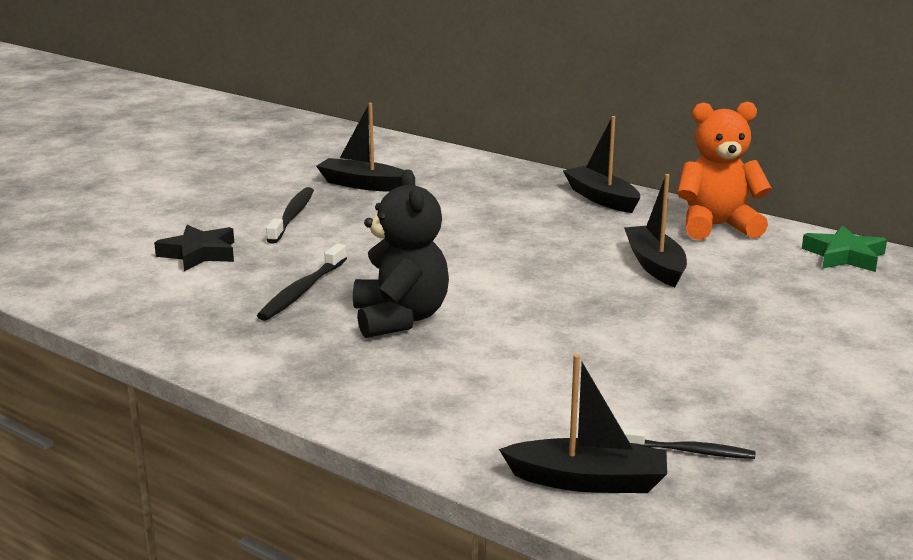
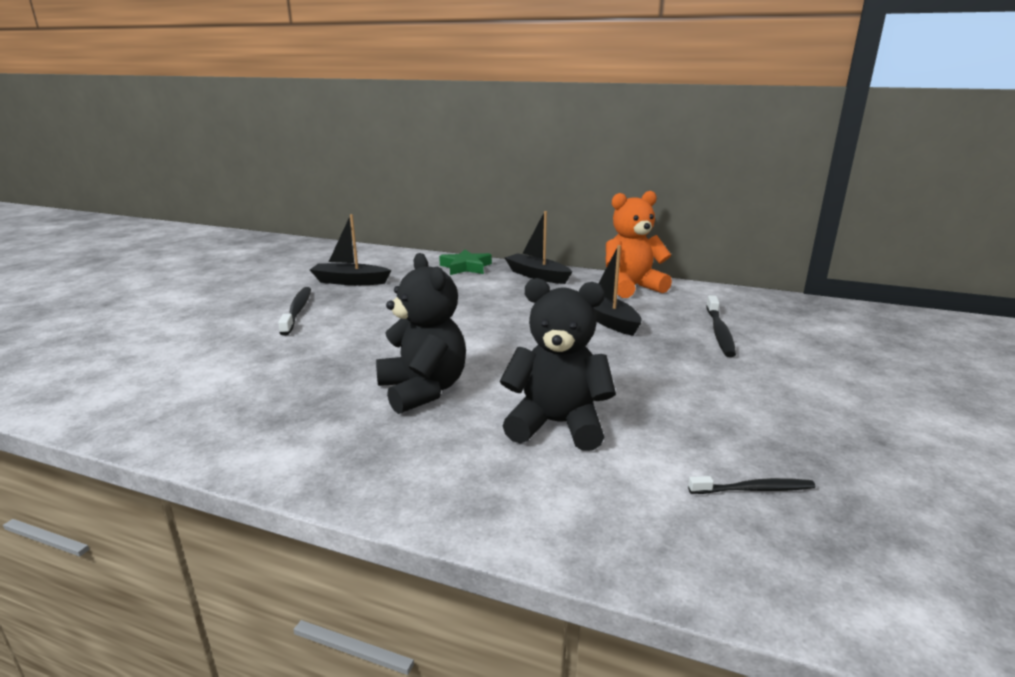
camera: 15 degrees left, 0 degrees up
(199, 254) = (218, 351): black star -> none
(302, 291) = (324, 375): black toothbrush -> black toothbrush (719, 332)
(525, 369) = (557, 425): none -> black teddy bear
(588, 481) = (686, 543): black boat -> none
(844, 256) = (733, 299): green star -> green star (466, 267)

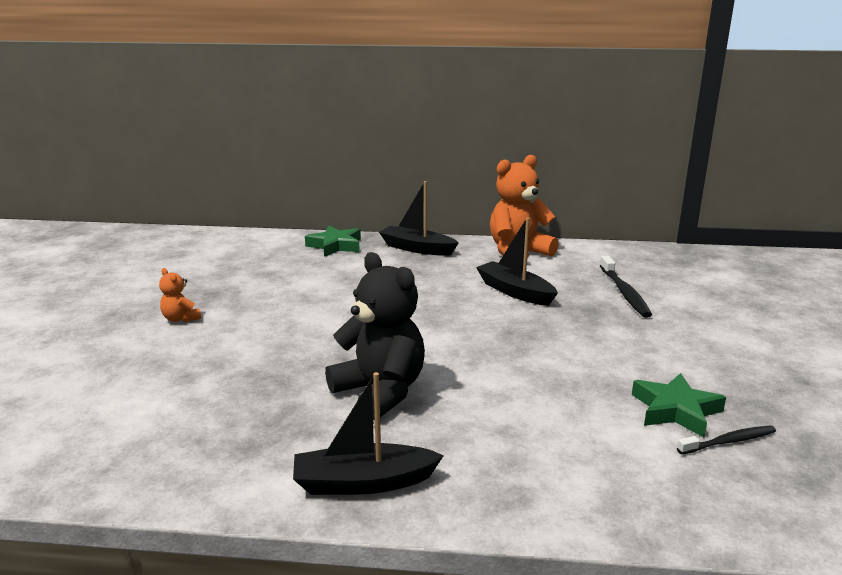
camera: 15 degrees left, 0 degrees up
(297, 311) = (180, 319): black toothbrush -> orange teddy bear
(350, 281) = (216, 276): black boat -> black boat (363, 482)
(557, 425) = (531, 408): black teddy bear -> none
(710, 449) = (675, 410): none -> green star

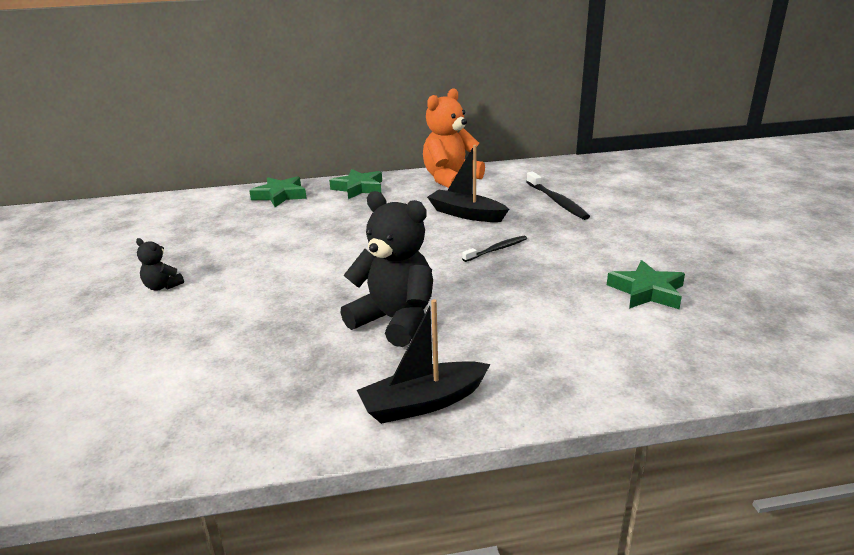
camera: 15 degrees left, 5 degrees up
(180, 319) = (162, 286): orange teddy bear -> black teddy bear
(417, 248) = (358, 188): black boat -> green star
(729, 441) = (699, 309): black toothbrush -> black toothbrush (497, 249)

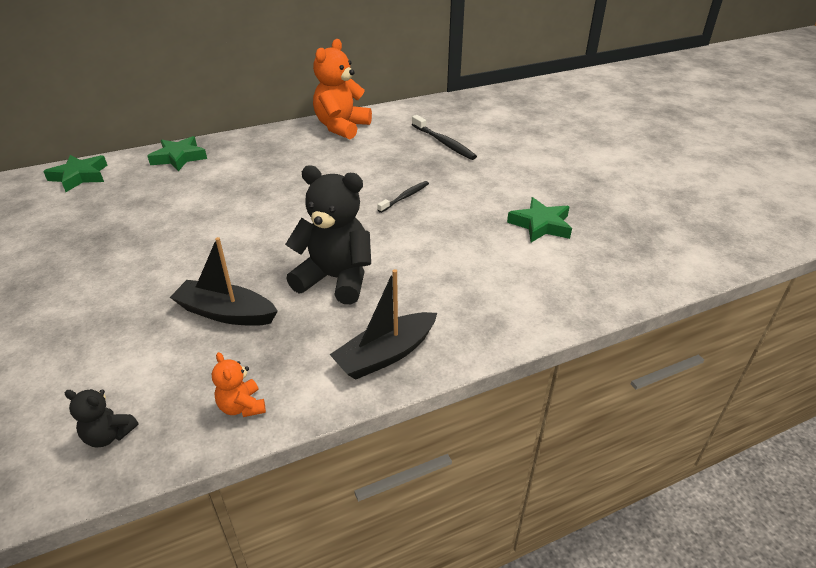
camera: 15 degrees left, 10 degrees up
(162, 286) = (93, 271): black teddy bear -> black teddy bear (109, 435)
(252, 432) = (242, 406): none -> orange teddy bear
(358, 188) = (256, 143): green star -> green star (80, 176)
(466, 214) = (367, 163): black boat -> black boat (226, 313)

